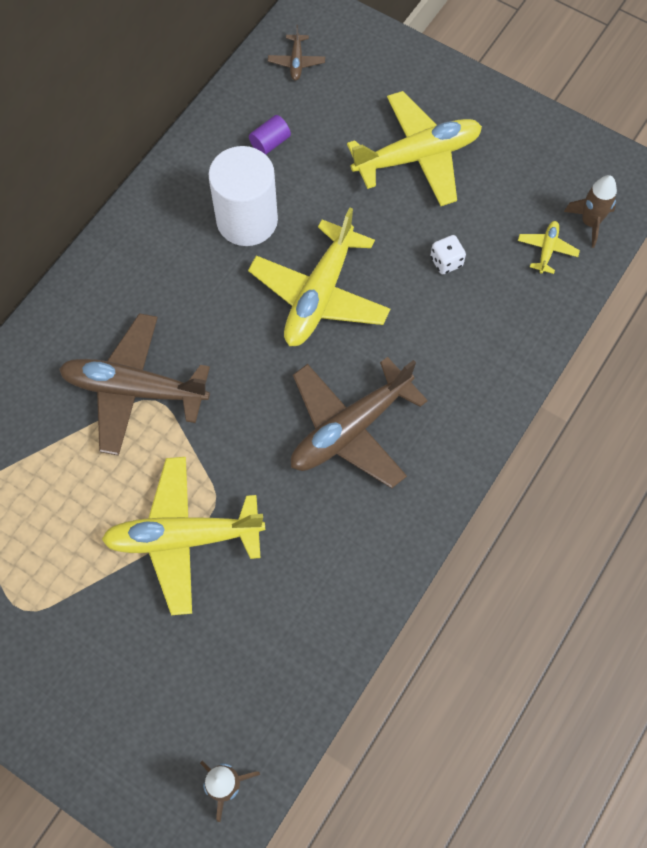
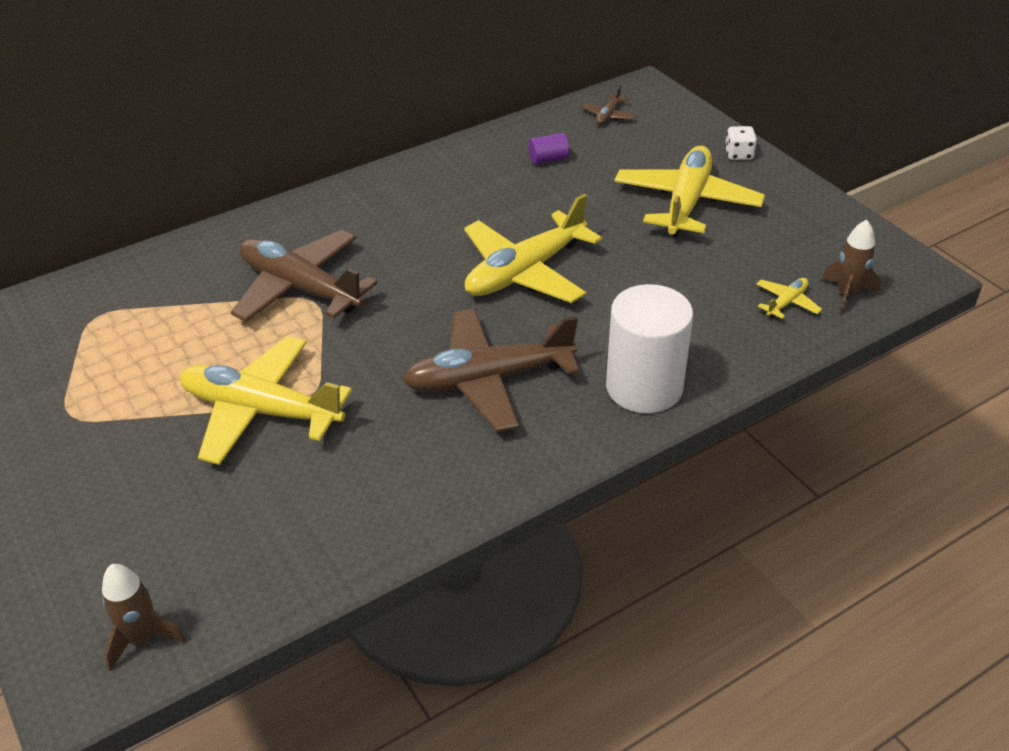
camera: 25 degrees right, 25 degrees down
(247, 220) = (490, 203): white cylinder -> white cylinder (644, 387)
(417, 157) = (686, 203): yellow plane -> yellow plane turned 75 degrees counterclockwise
(446, 262) = (671, 283): white dice -> white dice (738, 154)

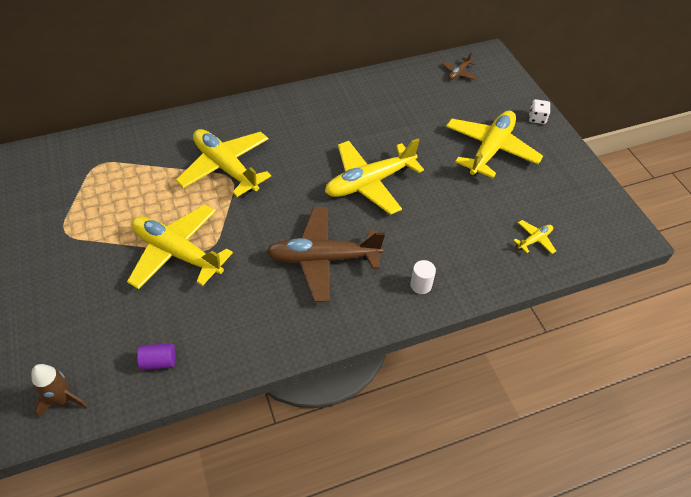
camera: 10 degrees right, 10 degrees up
(300, 288) = (226, 167): brown plane -> yellow plane
(548, 159) = (409, 100): purple cylinder -> purple cylinder (159, 361)
(644, 387) = (421, 285): white cylinder -> white cylinder, size x0.43
(847, 295) = (577, 242): brown rocket -> none

